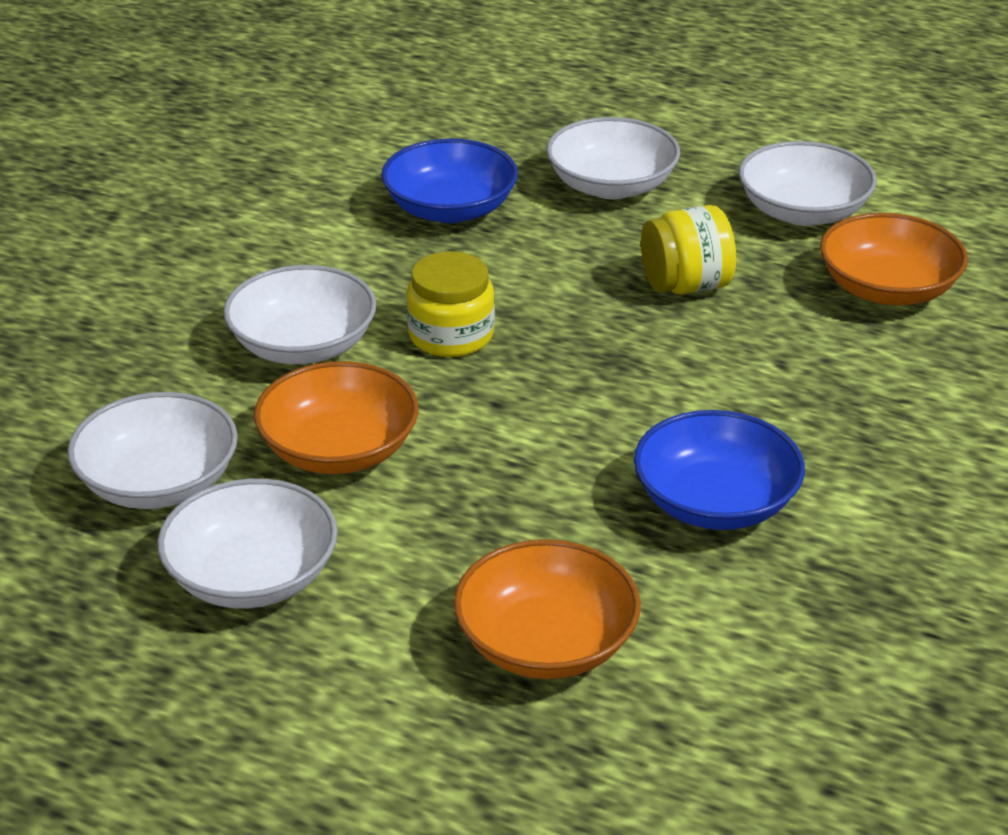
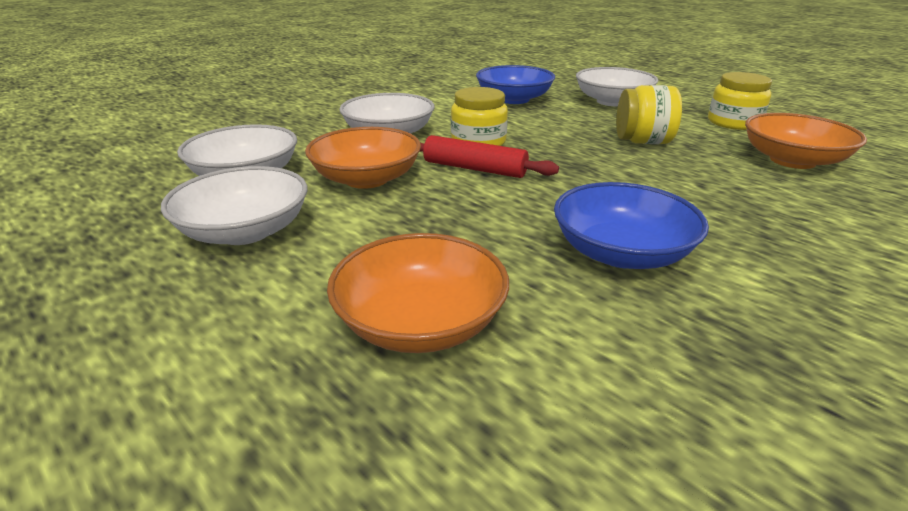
camera: 20 degrees right, 5 degrees down
(477, 395) = (475, 168): none -> red rolling pin
(803, 211) = (733, 123): white bowl -> yellow jar

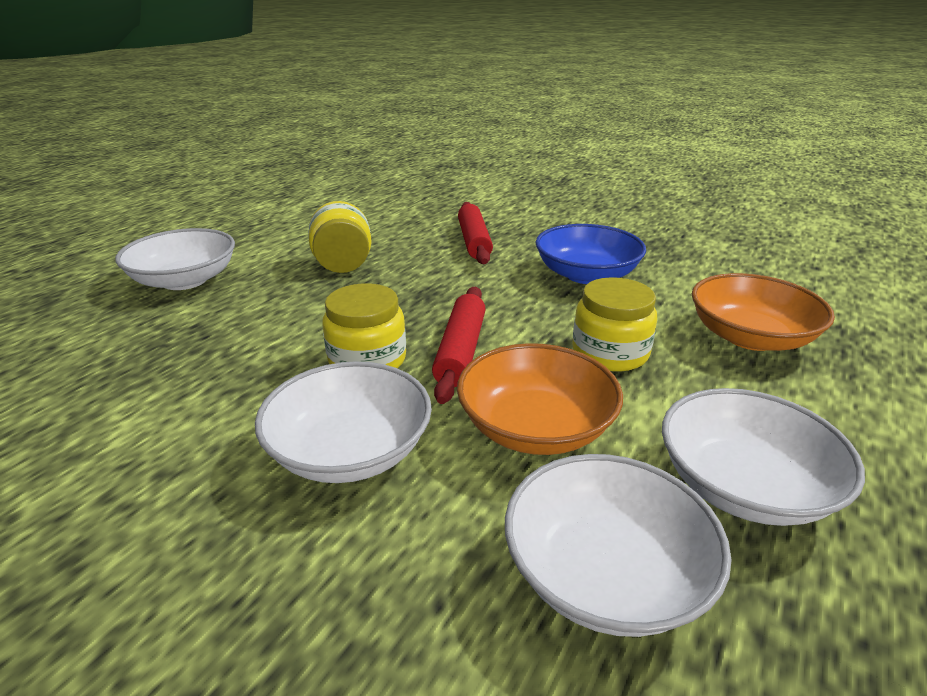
camera: 105 degrees left, 0 degrees up
(514, 99) = (152, 352): blue bowl -> none
(722, 201) = (474, 241): none -> red rolling pin
(733, 123) = (277, 226): yellow jar -> yellow jar (610, 352)
(792, 160) = (376, 215): orange bowl -> none

